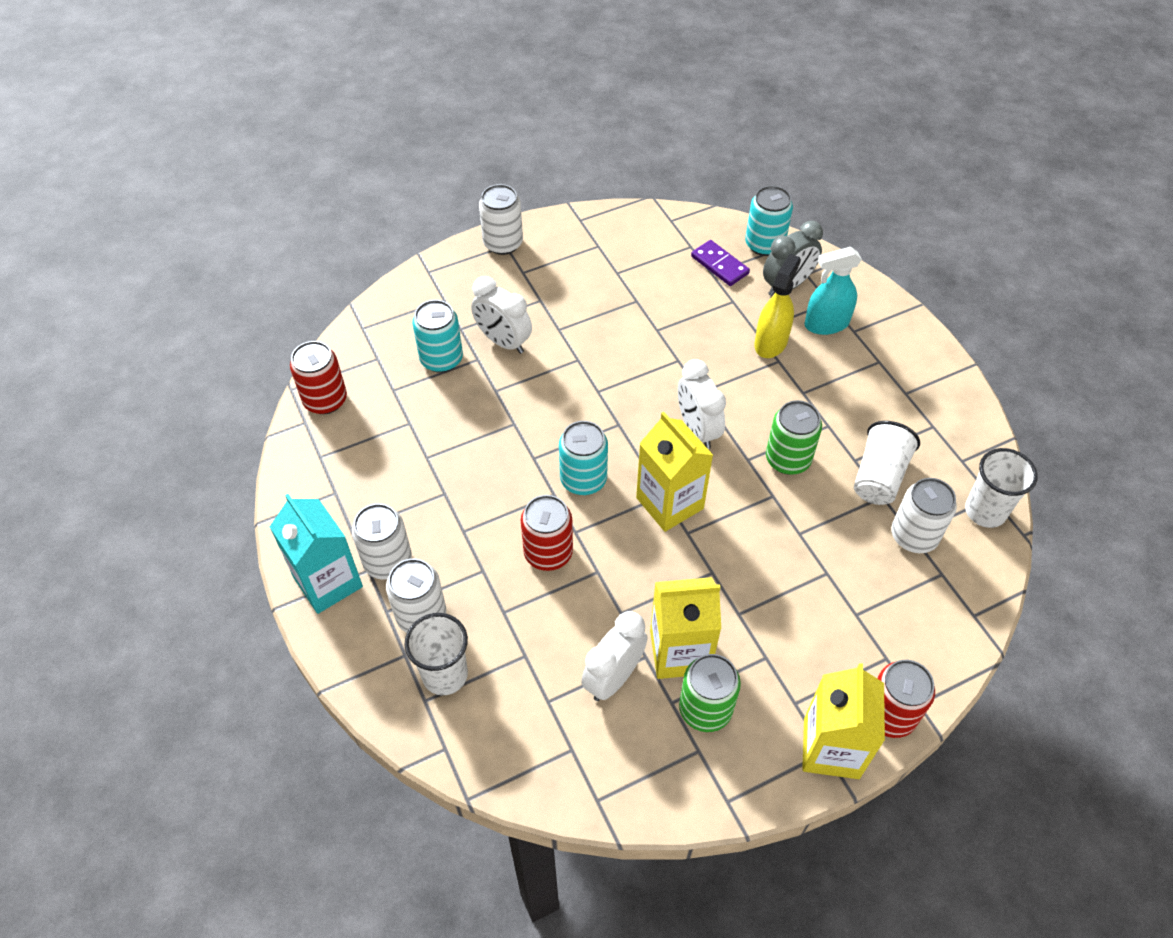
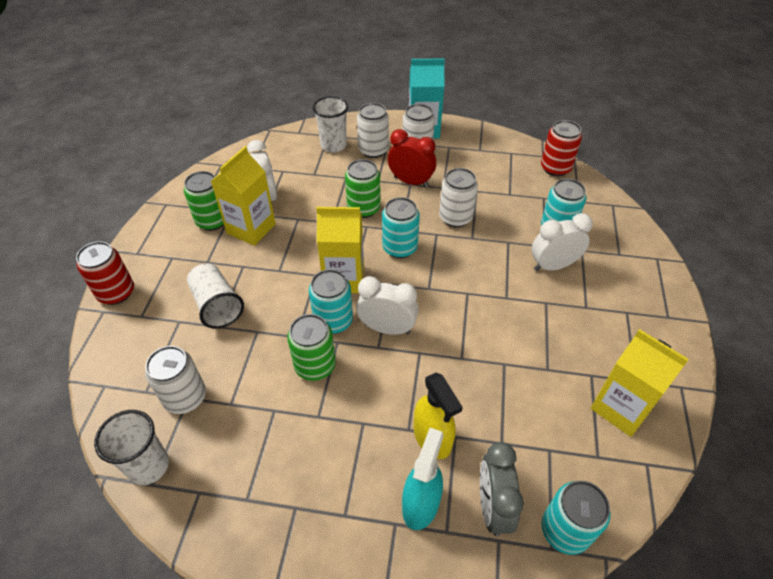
camera: 125 degrees right, 5 degrees down
(459, 532) = (411, 182): none -> red clock
(503, 243) = (671, 316): white can -> white can (455, 218)
(548, 553) = (363, 209): red can -> green can
(719, 265) = (556, 464): purple domino -> none
(729, 477) = (333, 321): none -> turquoise can
(831, 748) = (135, 256): yellow carton -> yellow carton (621, 408)
(879, 476) = (246, 415): white cup -> white cup (217, 306)

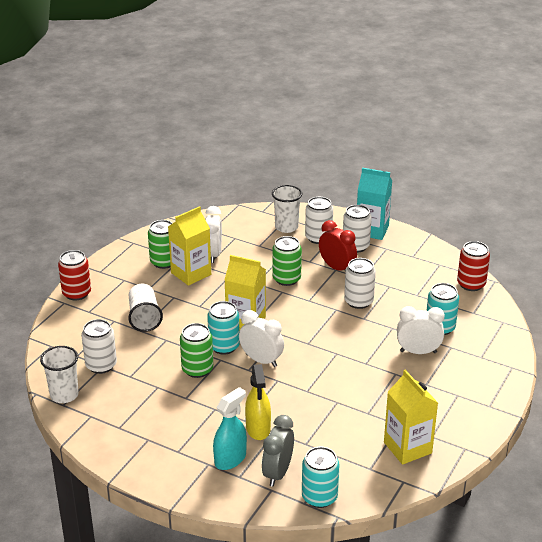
camera: 20 degrees right, 15 degrees down
(399, 248) = (300, 312): turquoise can -> none

